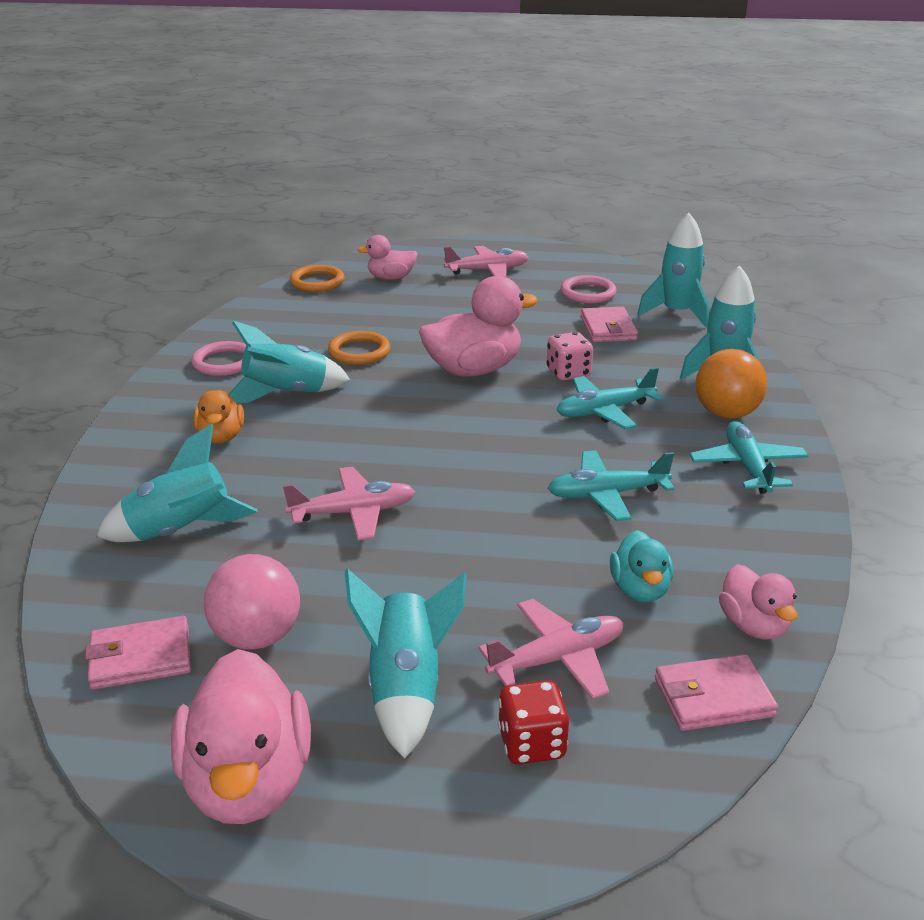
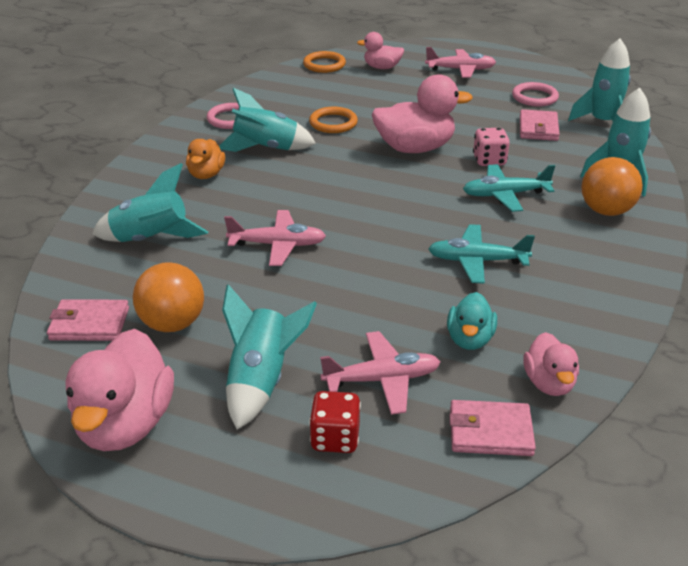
camera: 15 degrees right, 5 degrees up
(257, 637) = (173, 324): pink ball -> orange ball
(747, 466) = (603, 256): turquoise plane -> none

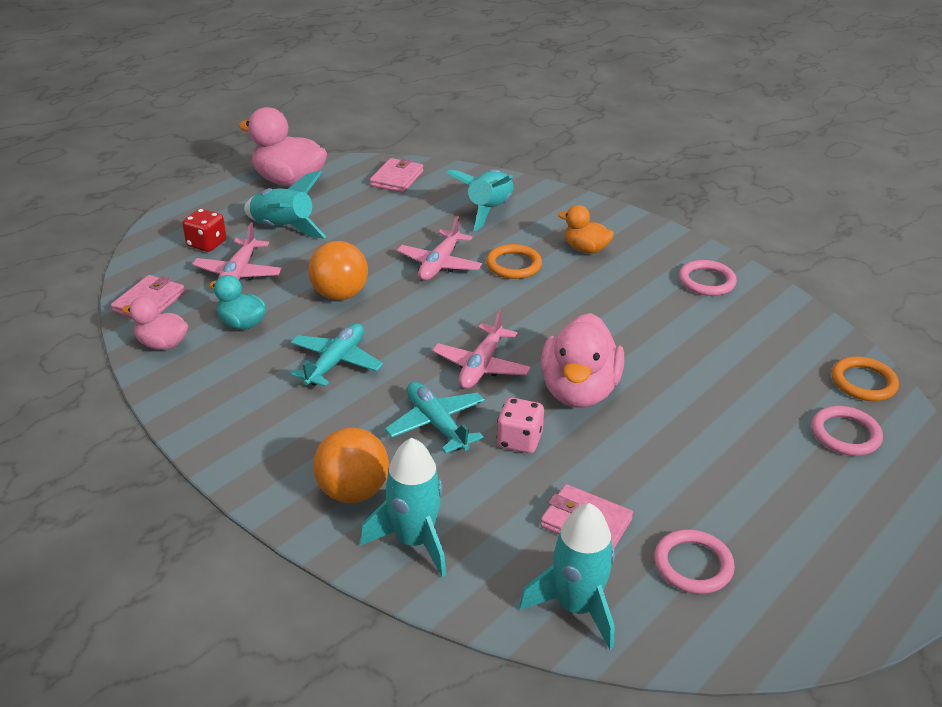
camera: 110 degrees right, 0 degrees up
(173, 324) = (372, 206): orange ball -> orange ball (340, 295)
(265, 148) = (625, 290): turquoise rocket -> none
(333, 123) = (671, 347): orange ring -> orange ring (513, 265)
(382, 67) = (845, 434): pink duck -> pink ring
(461, 70) = (824, 518): pink plane -> pink plane (481, 366)
(505, 195) = (436, 424): turquoise plane -> turquoise plane turned 45 degrees counterclockwise

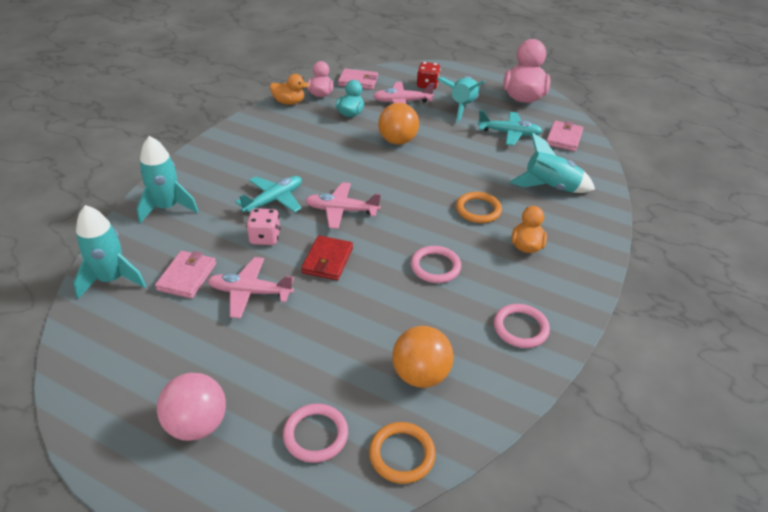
camera: 75 degrees right, 5 degrees up
(166, 380) = (289, 102): none -> orange duck
(336, 362) = (325, 152): turquoise plane -> turquoise plane (509, 133)
(353, 491) = (206, 179): orange ball -> orange ball (420, 375)
(397, 178) = (564, 138): pink wallet -> pink wallet turned 75 degrees counterclockwise
(439, 264) = (458, 175): pink plane -> pink plane (250, 292)
(579, 391) = (327, 260): pink duck -> red wallet
(693, 565) = (148, 333): pink ring -> pink ring (435, 267)
(838, 523) = (197, 424): none -> pink ball

